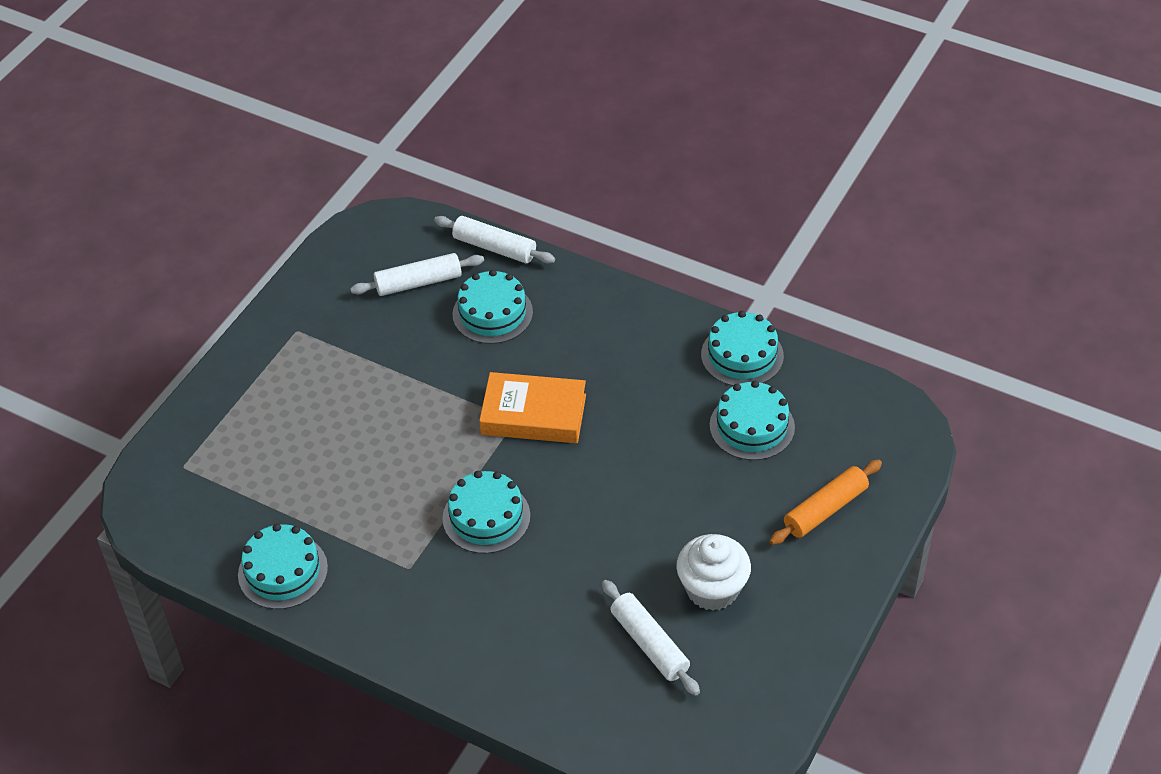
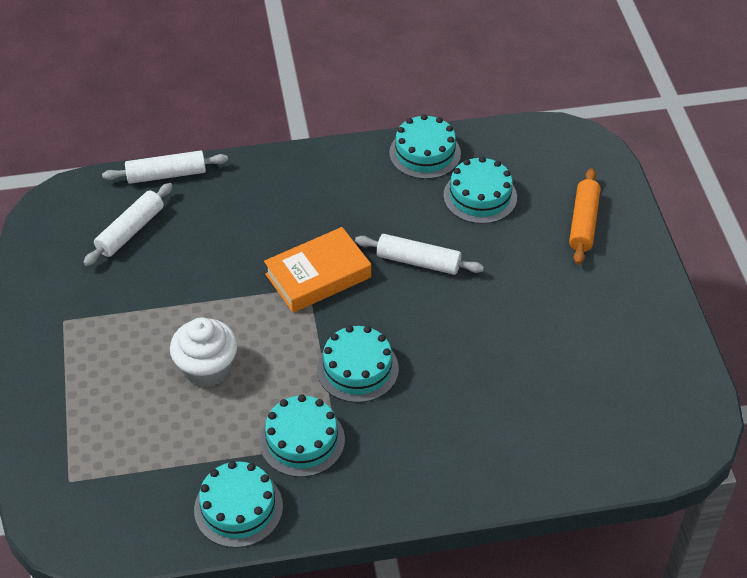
camera: 40 degrees left, 0 degrees up
(492, 313) = (213, 222): turquoise cake -> turquoise cake (302, 440)
(649, 644) = (563, 383): white rolling pin -> white rolling pin (418, 261)
(712, 589) = (566, 320): white cupcake -> white cupcake (207, 368)

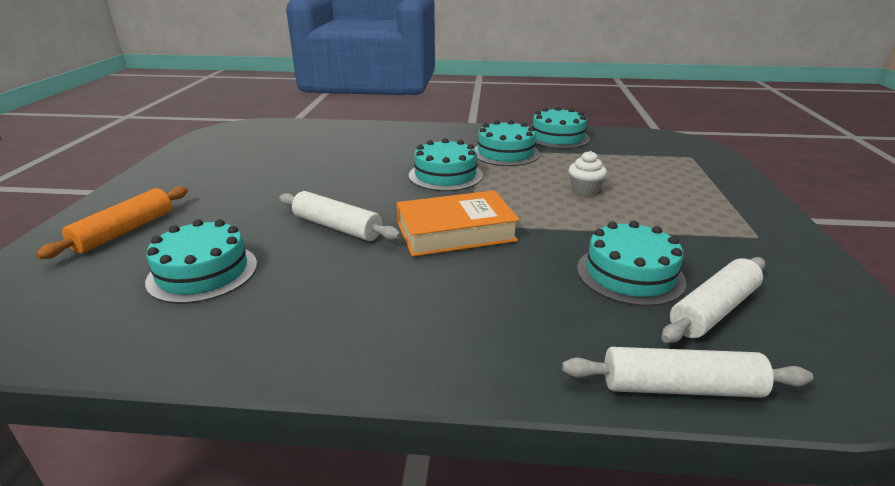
camera: 165 degrees left, 20 degrees down
(207, 368) = (584, 190): white cupcake -> white cupcake, size x0.58
(425, 153) = (215, 340): turquoise cake -> turquoise cake (630, 274)

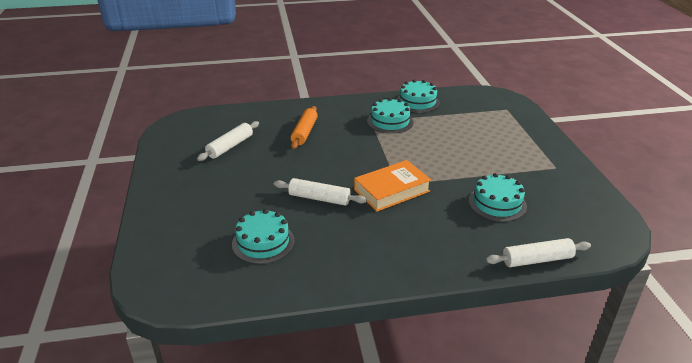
camera: 15 degrees left, 5 degrees up
(124, 231) = (186, 223): orange rolling pin -> orange rolling pin (304, 132)
(445, 175) = (361, 147): turquoise cake -> none
(584, 190) = (452, 147): white cupcake -> none
(713, 310) = (542, 217): white rolling pin -> white rolling pin (230, 146)

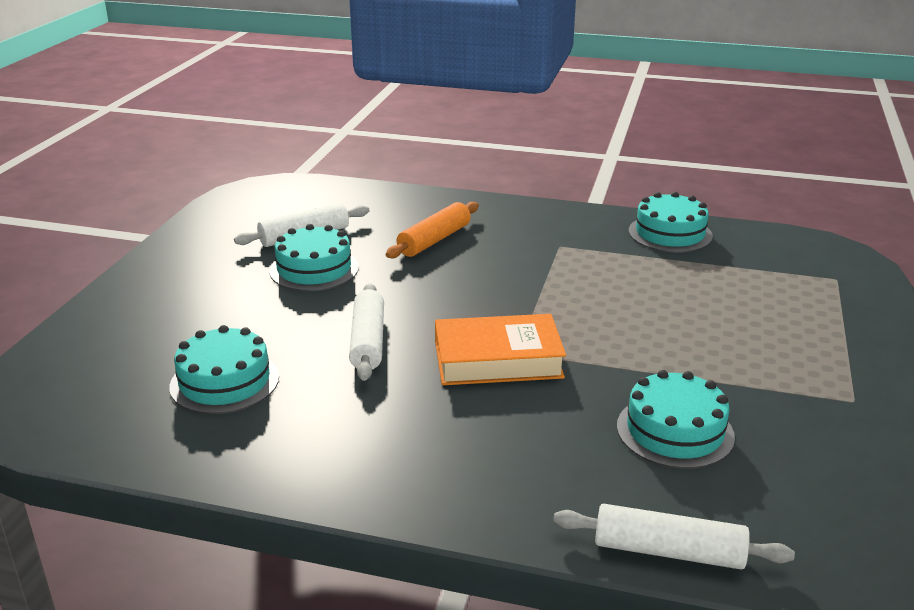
camera: 25 degrees right, 5 degrees down
(319, 198) = (367, 341): white rolling pin -> white rolling pin turned 45 degrees clockwise
(390, 121) = (592, 253): turquoise cake -> turquoise cake (314, 269)

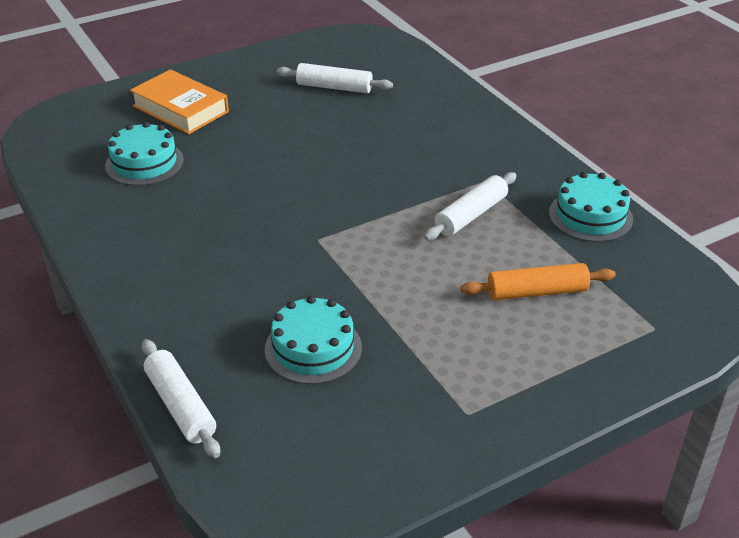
camera: 45 degrees right, 10 degrees up
(314, 269) = (301, 115): turquoise cake -> none
(367, 341) = (249, 181): white rolling pin -> white rolling pin (471, 215)
(434, 240) = (408, 131): orange rolling pin -> orange rolling pin (537, 292)
(498, 360) = (297, 237): orange book -> orange book (180, 109)

